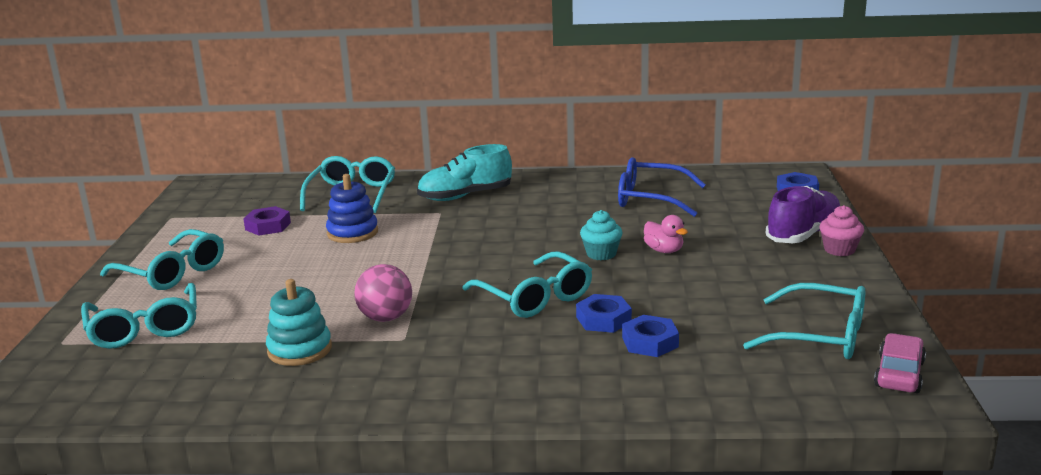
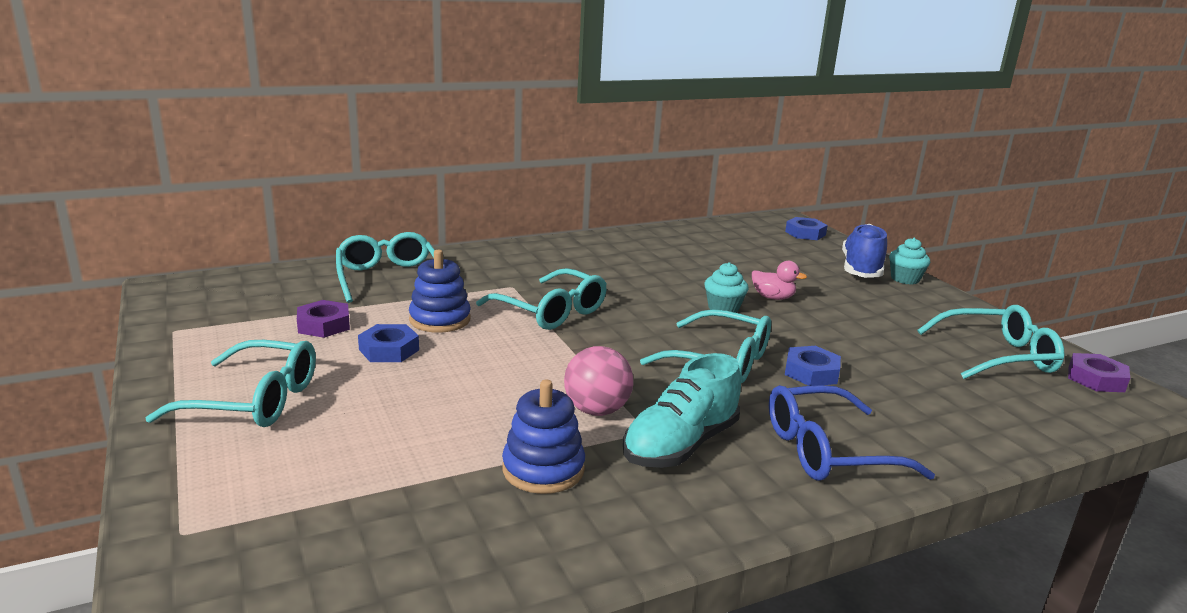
camera: 30 degrees left, 0 degrees up
(144, 328) = (295, 483): turquoise glasses -> turquoise glasses (550, 311)
(299, 350) = (543, 469): turquoise stacking toy -> blue stacking toy
(465, 196) = (518, 267): turquoise shoe -> turquoise shoe (680, 445)
(650, 342) = (880, 387): blue nut -> blue nut (389, 350)
(651, 199) = (698, 252): blue glasses -> blue glasses (829, 450)
(803, 234) = (861, 269): purple shoe -> blue shoe
(839, 250) = (905, 279): pink cupcake -> turquoise cupcake
(899, 374) = (1096, 379): pink car -> purple nut

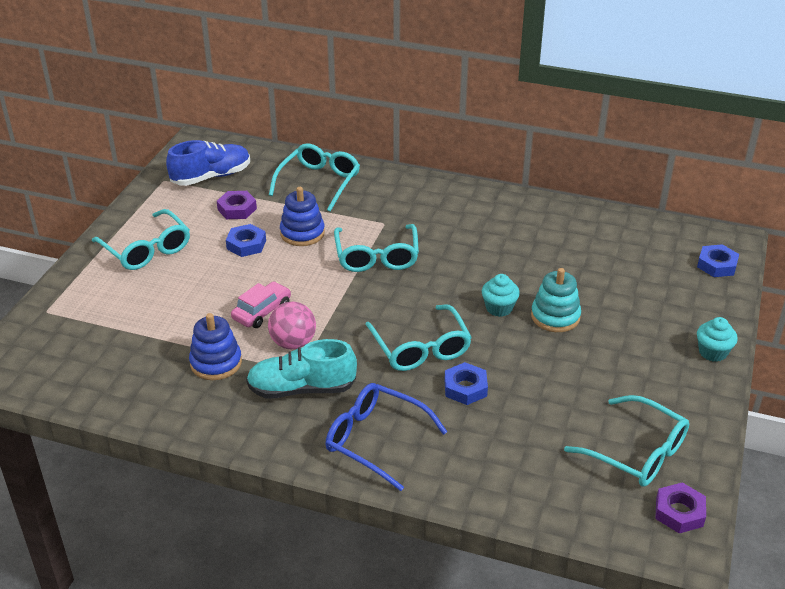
camera: 45 degrees right, 15 degrees up
(512, 398) = (262, 311): none -> pink car
(773, 297) = (555, 316): pink duck -> turquoise stacking toy
(861, 269) = (691, 325): blue shoe -> blue shoe (211, 177)

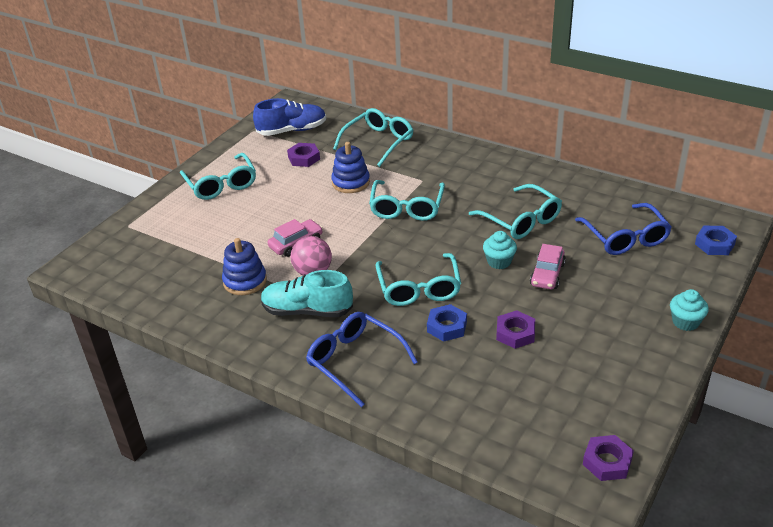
camera: 15 degrees right, 0 degrees up
(246, 244) = (302, 187): blue nut -> none
(541, 386) = (515, 333): none -> purple nut
(555, 316) = (547, 274): turquoise stacking toy -> pink car
(624, 267) = (625, 237): none -> blue glasses
(636, 452) = (583, 402): turquoise glasses -> turquoise glasses (520, 220)

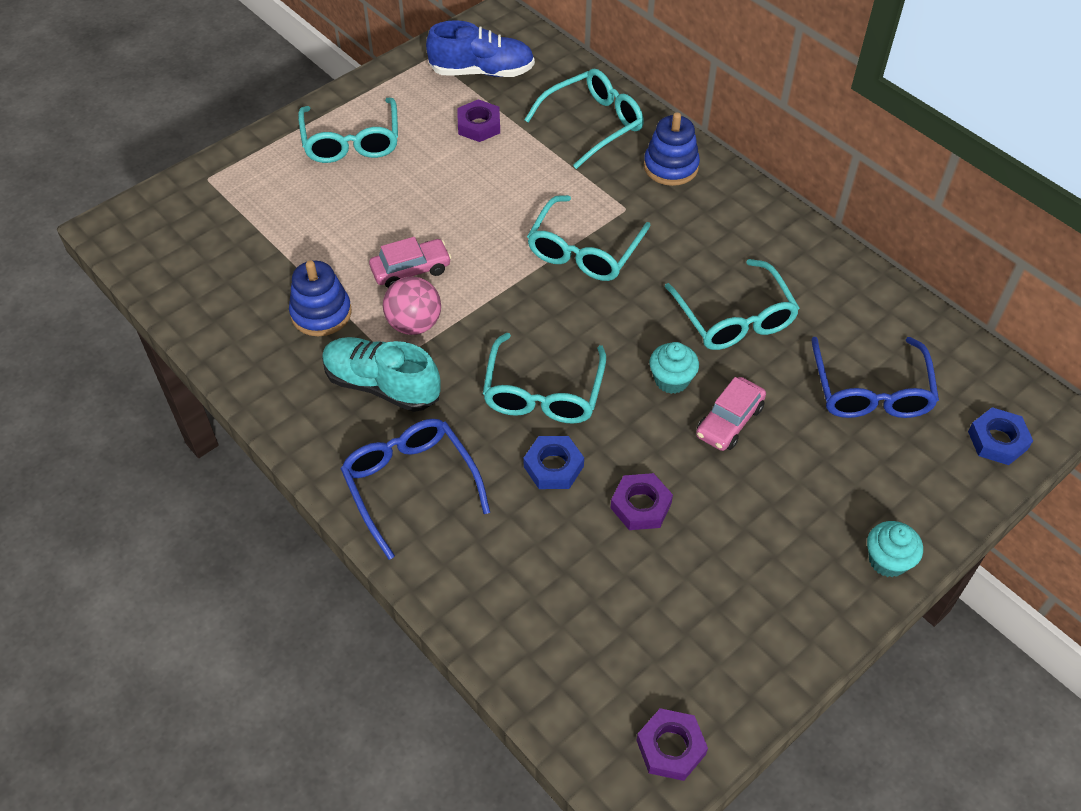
camera: 15 degrees right, 15 degrees up
(351, 182) = (525, 185): blue stacking toy -> blue stacking toy (670, 167)

